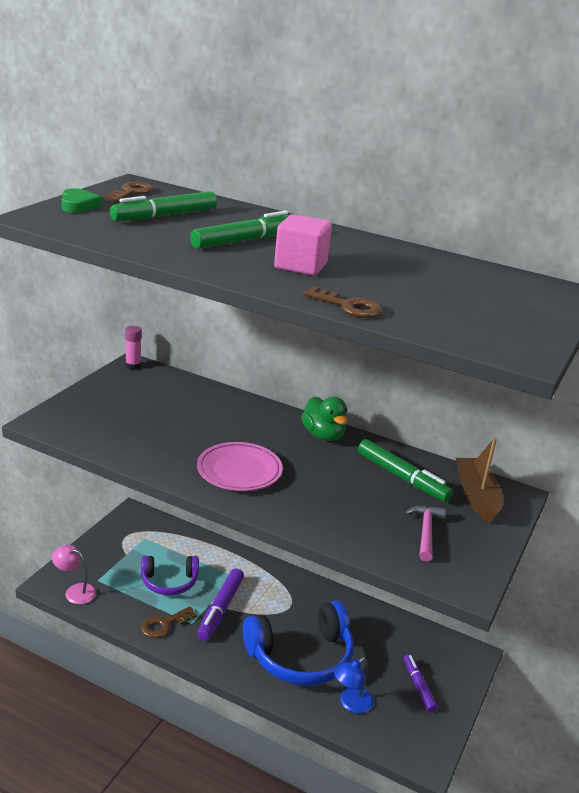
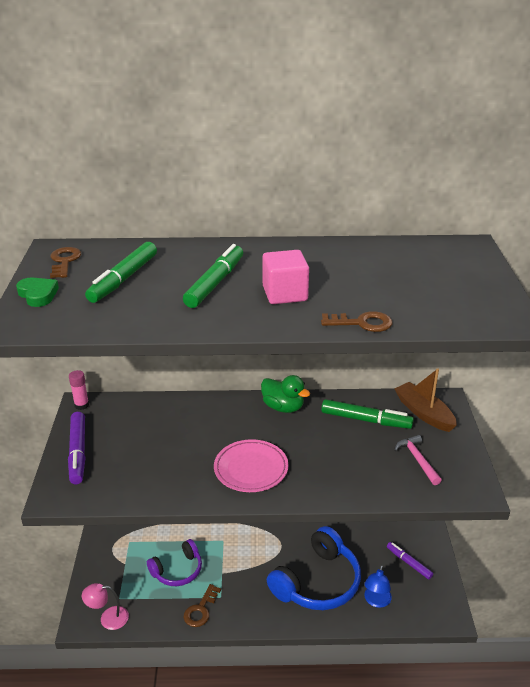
camera: 25 degrees left, 5 degrees up
(220, 609) = (233, 574): purple marker -> purple marker (78, 452)

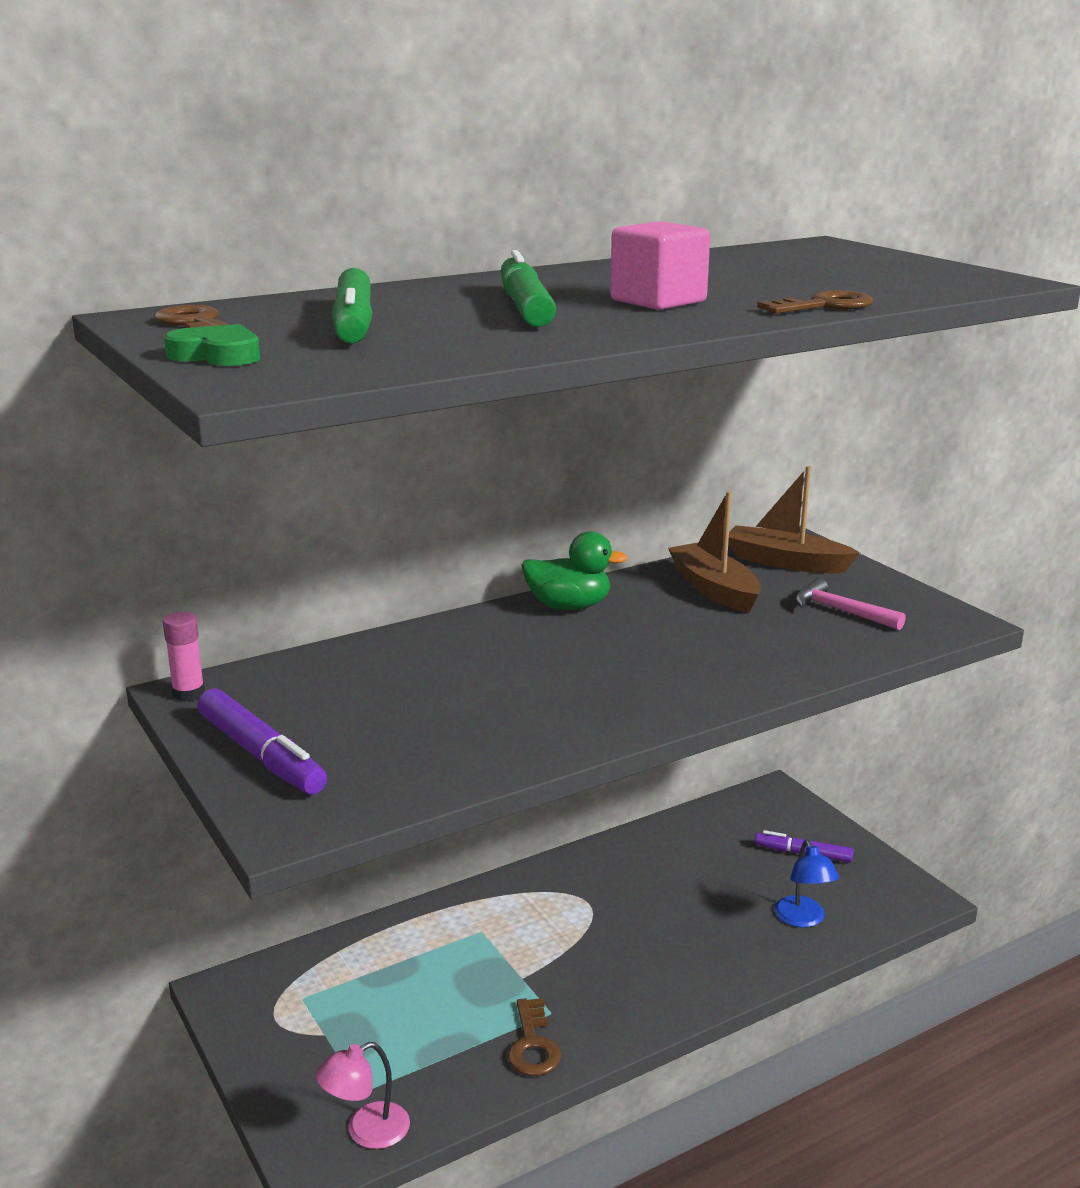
camera: 30 degrees left, 10 degrees down
(177, 570) = (437, 1005): purple headphones -> none
(251, 469) = (609, 688): pink plate -> none
(317, 582) = (692, 929): blue headphones -> none
(366, 420) = (714, 589): green marker -> brown boat

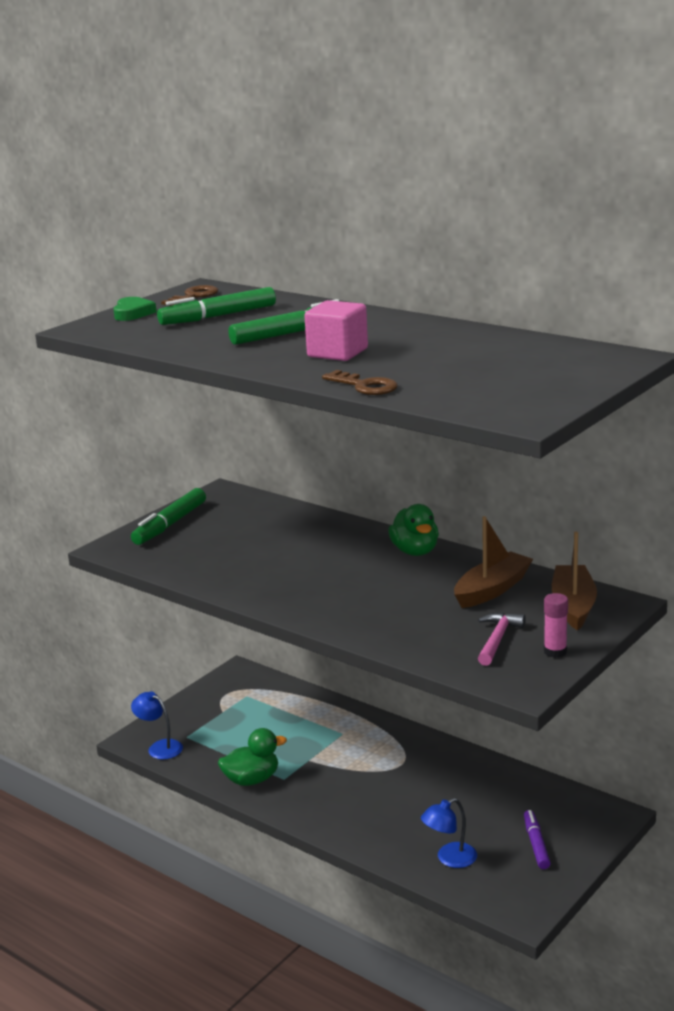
camera: 70 degrees right, 0 degrees up
(188, 693) = (220, 491): pink glue stick -> pink glue stick (555, 652)
(261, 755) = (170, 524): purple marker -> green marker
(366, 1131) = (159, 747): pink lamp -> blue lamp
(533, 1045) = (252, 780): brown key -> green duck

